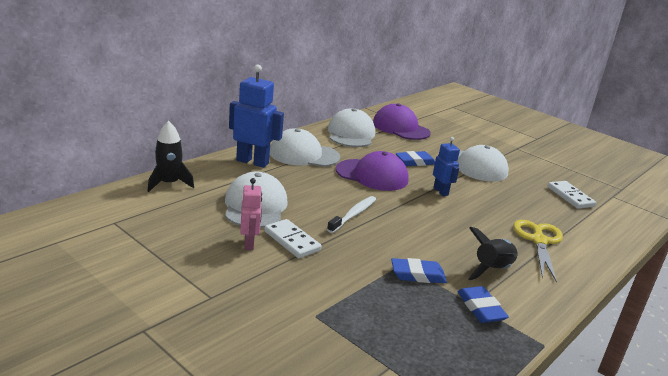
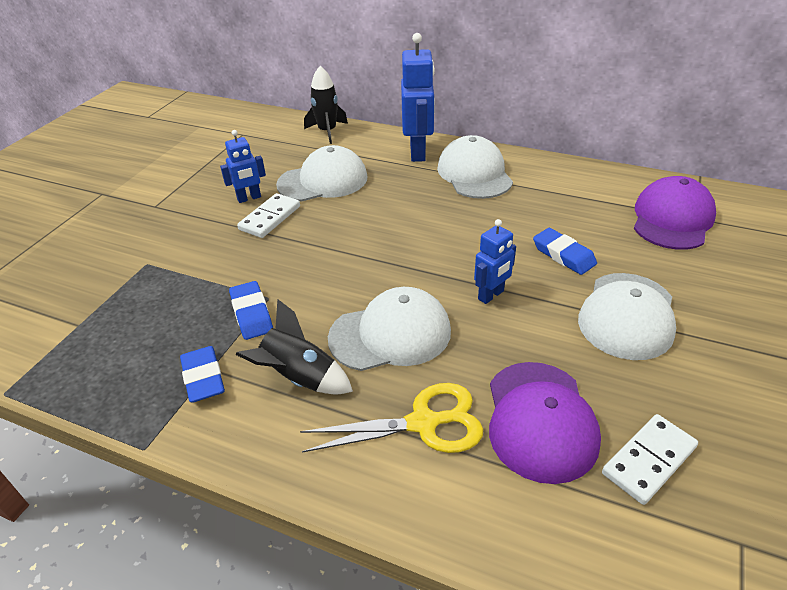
camera: 75 degrees right, 15 degrees up
(249, 244) = (249, 198): pink robot -> blue robot
(351, 134) = (583, 187): white cap -> white cap (390, 334)
(353, 215) = (356, 240): white toothbrush -> none
(372, 175) = (475, 230): purple cap -> purple cap (540, 420)
(480, 308) = (203, 378): blue eraser -> blue eraser turned 75 degrees counterclockwise

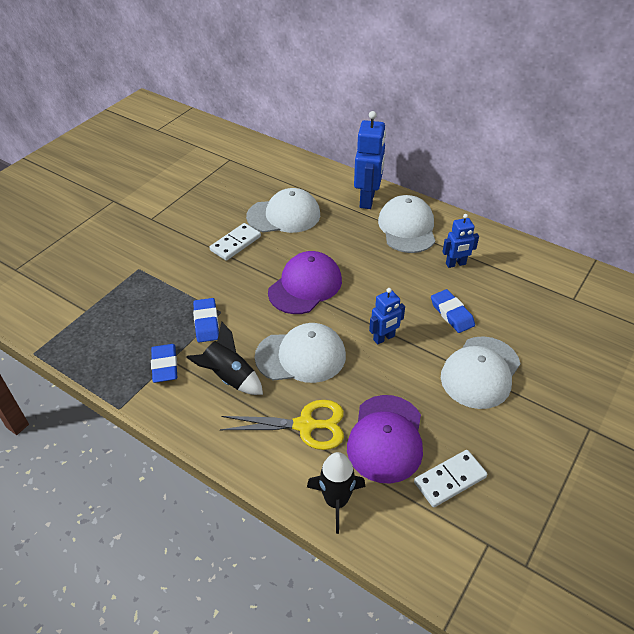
camera: 10 degrees right, 5 degrees up
(249, 198) = (223, 223): blue robot -> blue robot (456, 264)
(327, 131) = (299, 167): black rocket -> black rocket (336, 501)
(672, 219) = (553, 296): purple cap -> purple cap (305, 286)

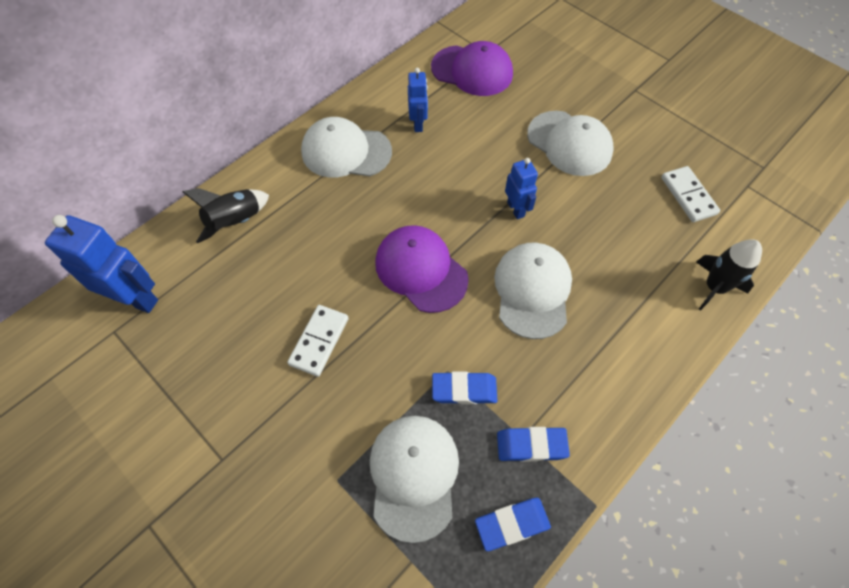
camera: 80 degrees left, 15 degrees up
(229, 378) = (557, 369): black rocket -> black rocket (235, 222)
(235, 243) = (319, 341): white domino -> white domino turned 60 degrees clockwise
(284, 215) = (279, 275): white cap -> white cap (414, 475)
(306, 425) = (627, 300): yellow scissors -> none
(367, 200) = (280, 178): blue robot -> blue robot (136, 299)
(386, 438) = (644, 234): purple cap -> purple cap (472, 71)
(452, 314) = (490, 145): blue eraser -> blue eraser (512, 524)

